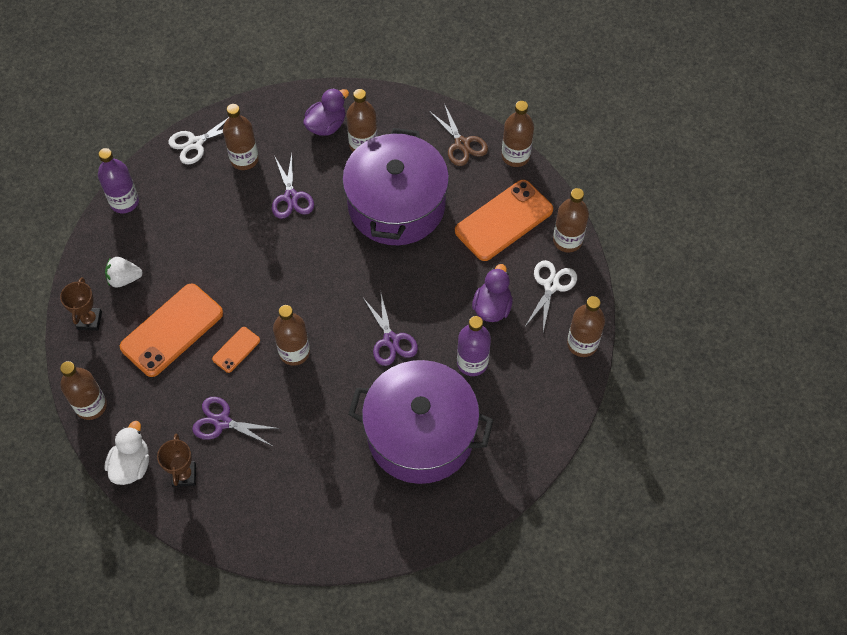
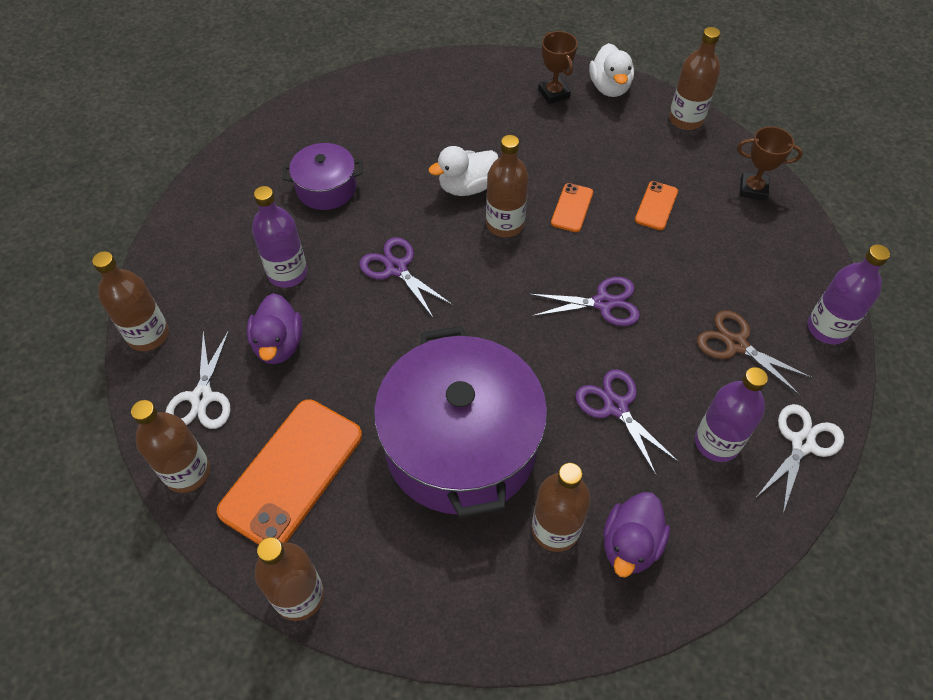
camera: 160 degrees right, 5 degrees down
(89, 320) = (753, 189): brown trophy -> brown trophy turned 60 degrees counterclockwise
(124, 279) = (751, 240): white strawberry -> none
(172, 330) = (656, 206): orange phone -> orange phone, size x0.48
(222, 422) = (545, 142): purple scissors -> purple scissors (604, 303)
(244, 159) = (716, 442): brown bottle -> purple bottle
(307, 397) = (466, 187): none -> white duck
(420, 434) = (326, 188): purple pot -> purple pot, size x0.48
(462, 144) = (396, 587): brown scissors -> brown scissors (736, 344)

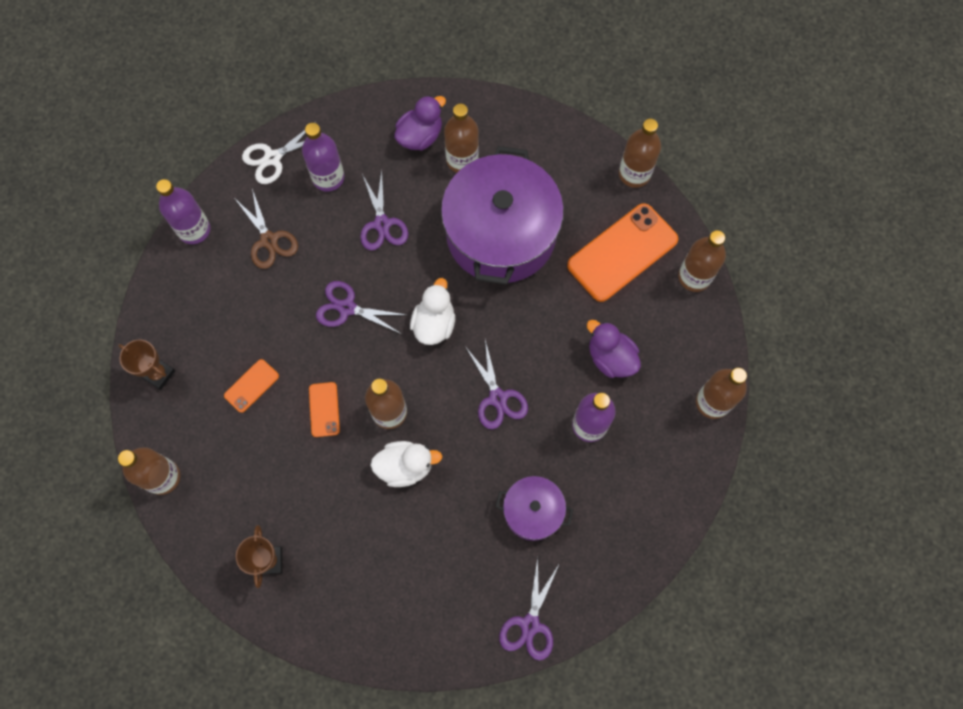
camera: 160 degrees left, 15 degrees up
(201, 398) = (677, 331): white scissors -> none
(279, 344) = (610, 358): purple duck -> purple duck turned 60 degrees counterclockwise
(303, 113) = (530, 625): none -> purple scissors
(572, 208) = (324, 409): orange phone -> orange phone turned 45 degrees counterclockwise
(609, 87) = (210, 548): white duck -> white duck (434, 324)

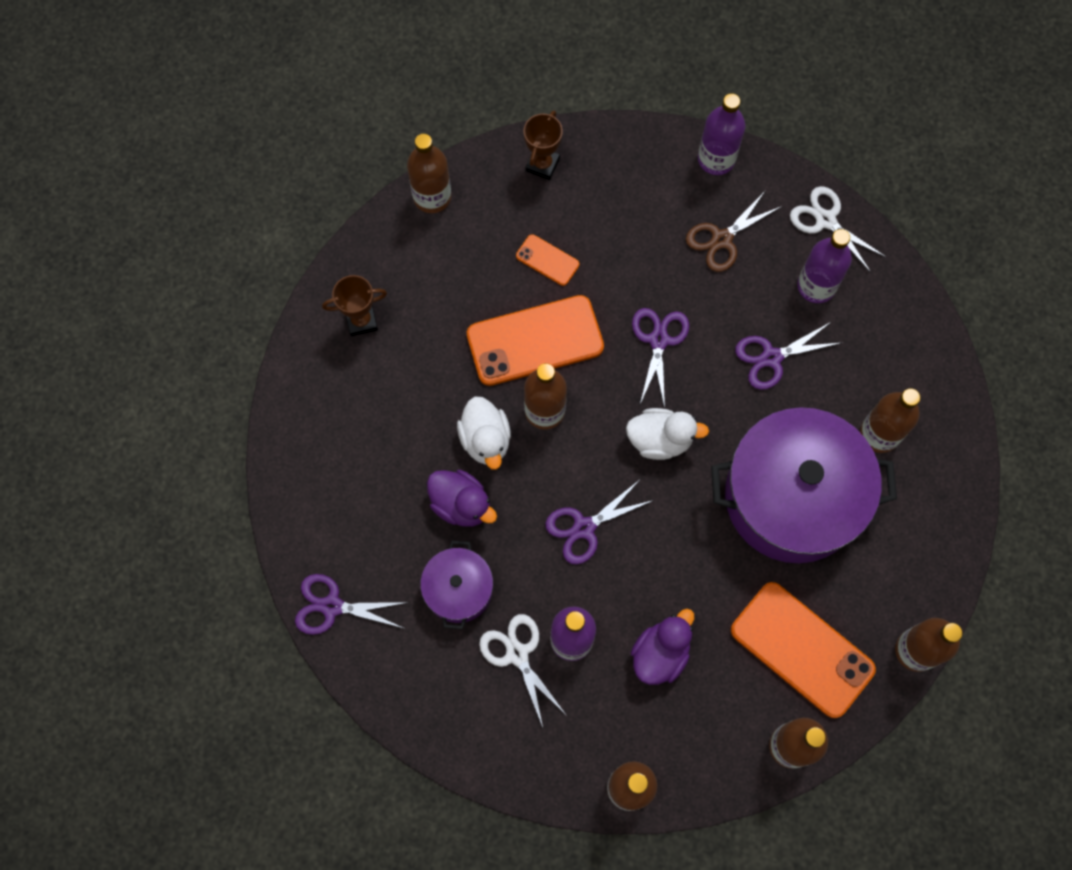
camera: 80 degrees right, 0 degrees up
(324, 409) = (535, 341): orange phone -> orange phone, size x2.10
(420, 136) = (898, 379): purple duck -> purple duck (461, 504)
(594, 471) = (517, 653): none -> white scissors

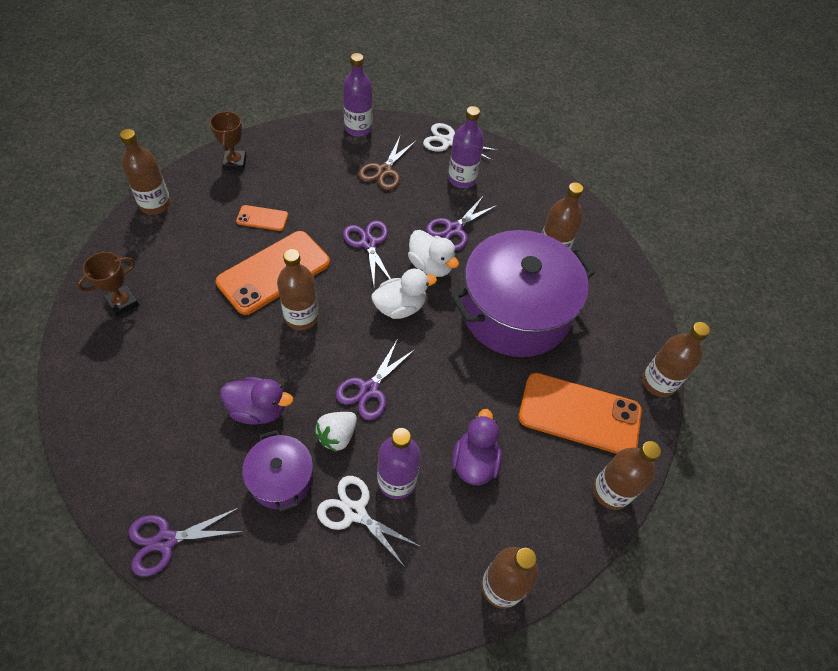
camera: 30 degrees left, 15 degrees down
(485, 440) = (261, 354): white duck -> white duck (430, 265)
(530, 567) = (337, 436): none -> white strawberry

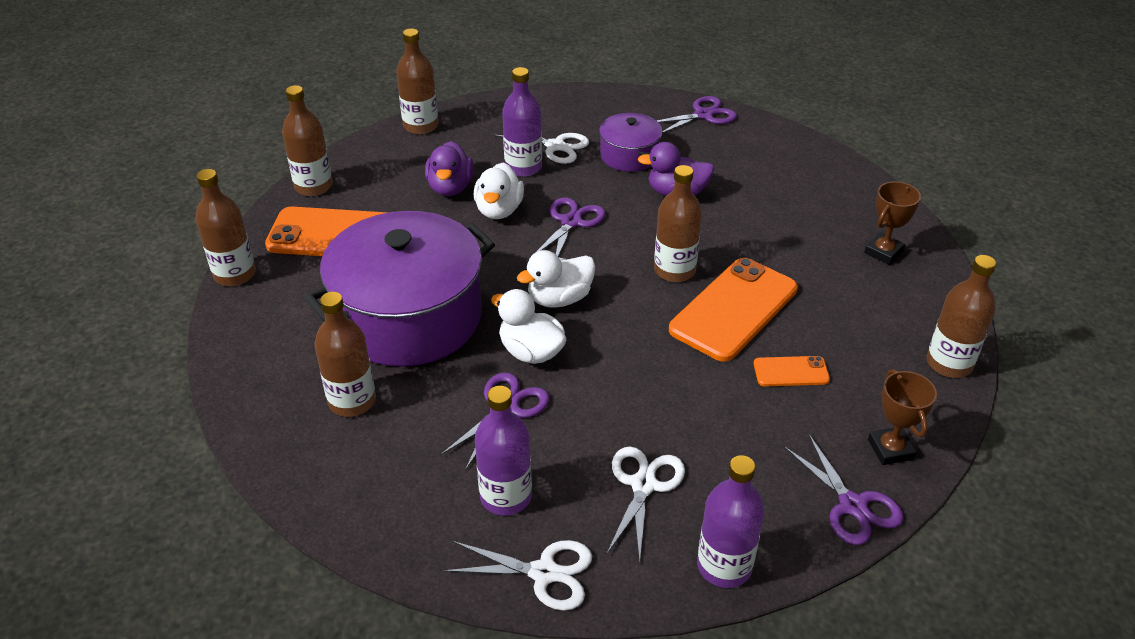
camera: 175 degrees right, 15 degrees down
(337, 436) = (590, 186): white strawberry -> none
(368, 243) = (626, 366): purple scissors -> purple scissors (852, 506)
(384, 171) = (644, 484): brown scissors -> white scissors
(431, 418) = (499, 210): none -> white duck

